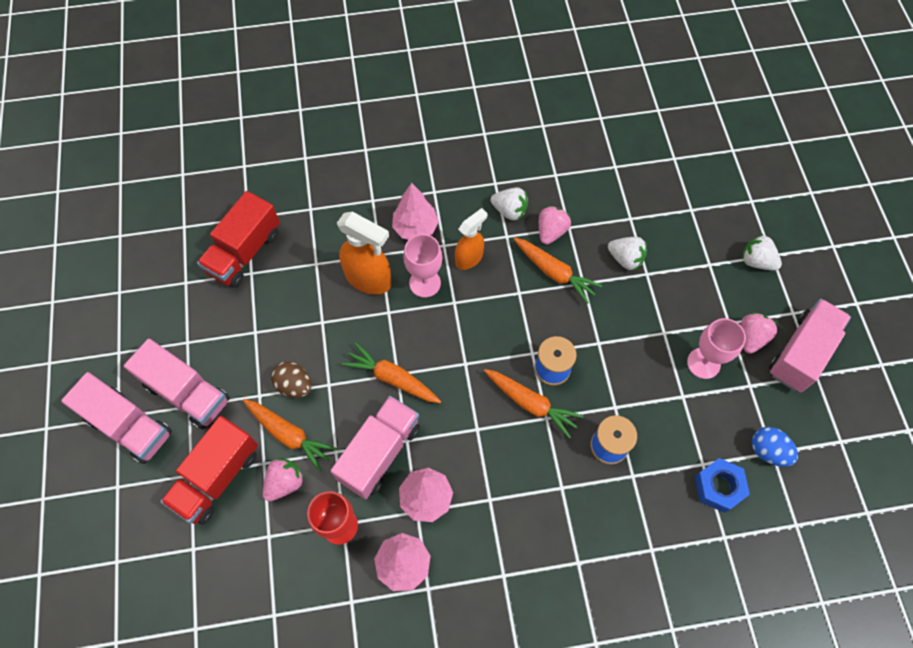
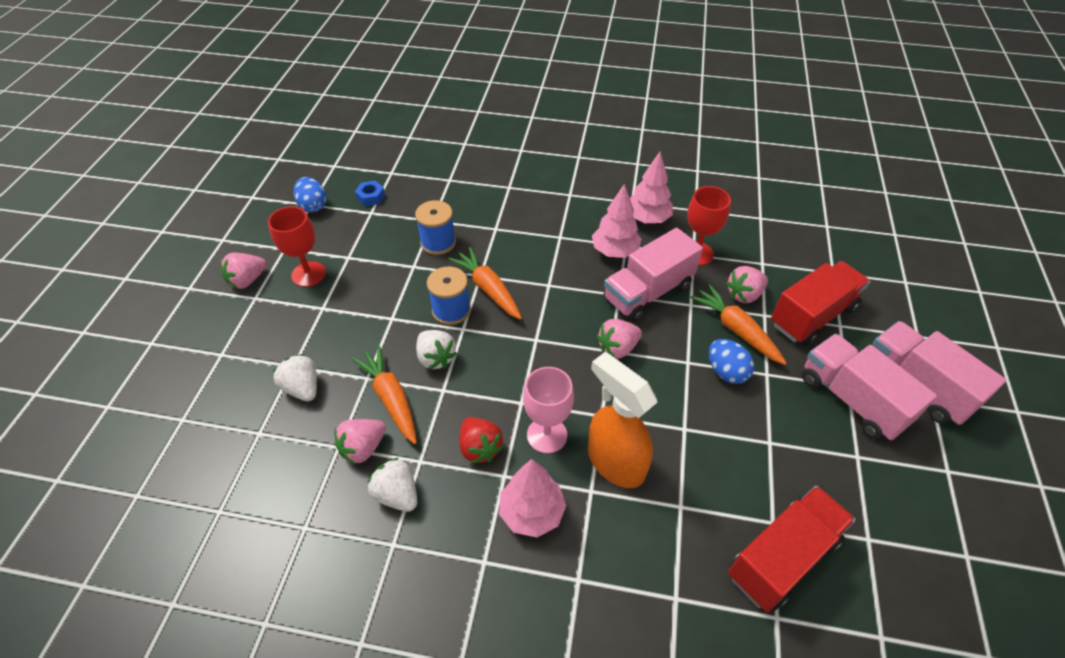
camera: 160 degrees left, 15 degrees down
(294, 385) = (726, 372): brown egg -> blue egg
(392, 378) = (617, 348): orange carrot -> pink strawberry
(469, 258) = (480, 448): orange spray bottle -> red strawberry
(703, 363) = (308, 274): pink goblet -> red goblet
(718, 487) = (371, 197): blue nut -> blue nut, size x0.65
(756, 261) = (172, 342): white strawberry -> white strawberry (436, 358)
(801, 353) = (217, 257): pink truck -> none

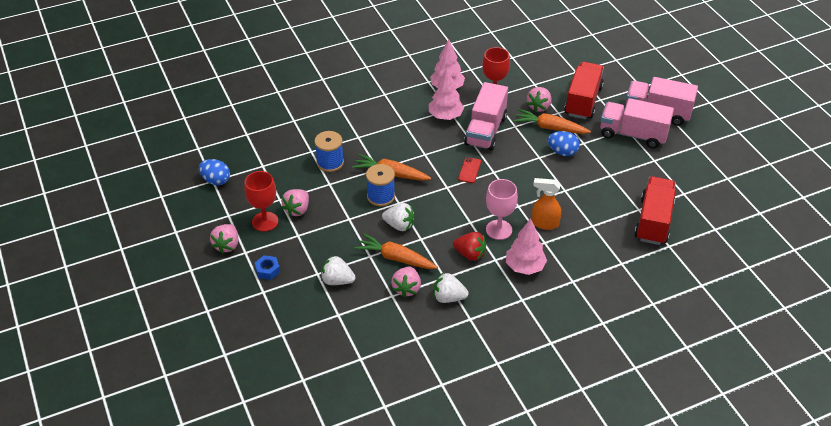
camera: 35 degrees left, 5 degrees down
(371, 197) = (251, 156): blue nut -> blue nut (267, 270)
(583, 332) = (469, 170): none -> red phone
(615, 462) = (544, 223): orange spray bottle -> orange spray bottle, size x0.65
(617, 348) = (496, 168): pink strawberry -> pink strawberry (297, 210)

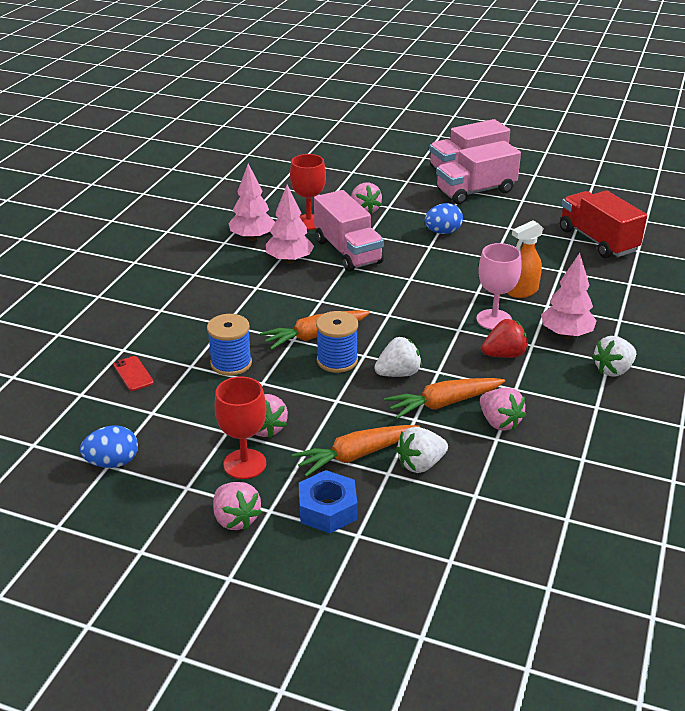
camera: 45 degrees left, 10 degrees down
(267, 270) = (327, 509): blue nut -> blue nut, size x1.54
(448, 297) = (549, 403): white strawberry -> white strawberry (613, 370)
(469, 170) = (386, 289): red phone -> red phone (133, 374)
(550, 128) = (401, 220): orange carrot -> orange carrot (355, 456)
(583, 101) = (395, 189): red truck -> none

